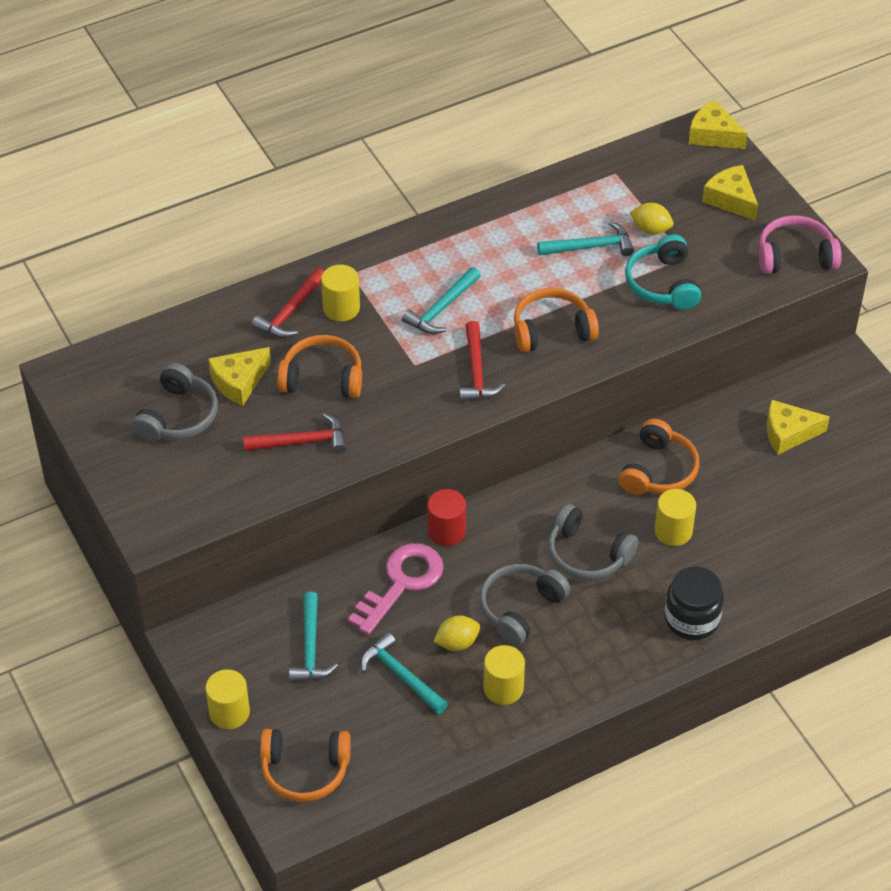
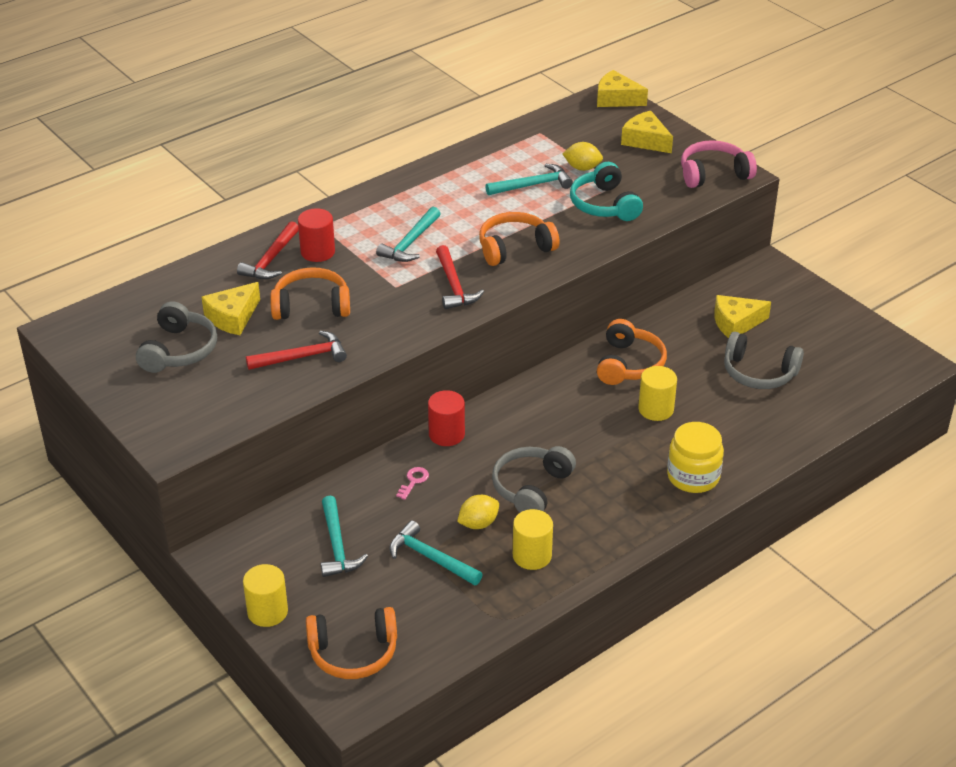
camera: 10 degrees left, 10 degrees down
(341, 308) = (317, 252): yellow cylinder -> red cylinder
(401, 583) = (413, 481): pink key -> pink key, size x0.40
(587, 554) = (582, 437): grey headphones -> grey headphones (758, 373)
(691, 619) = (693, 476): black jar -> yellow jar

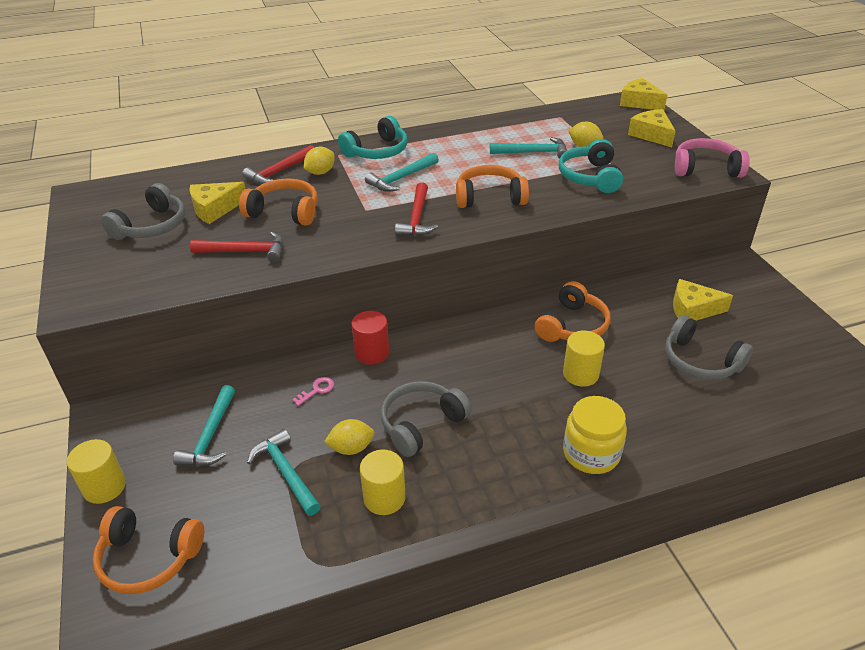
camera: 20 degrees right, 0 degrees up
(317, 252) = (320, 172): red cylinder -> yellow lemon
(363, 214) = (377, 151): none -> turquoise headphones

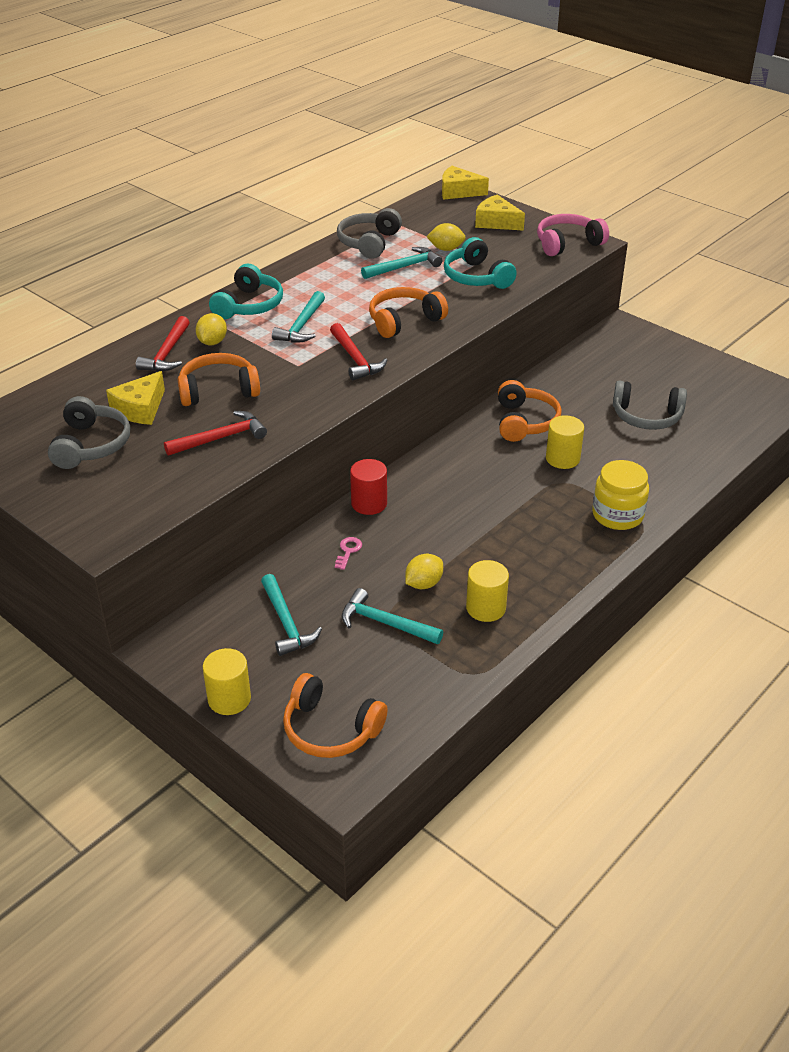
camera: 30 degrees left, 0 degrees up
(148, 558) = (330, 729): orange headphones -> orange headphones turned 45 degrees clockwise
(421, 424) = (466, 543): grey headphones -> grey headphones (368, 243)
(692, 309) = (611, 376): yellow cheese -> none

